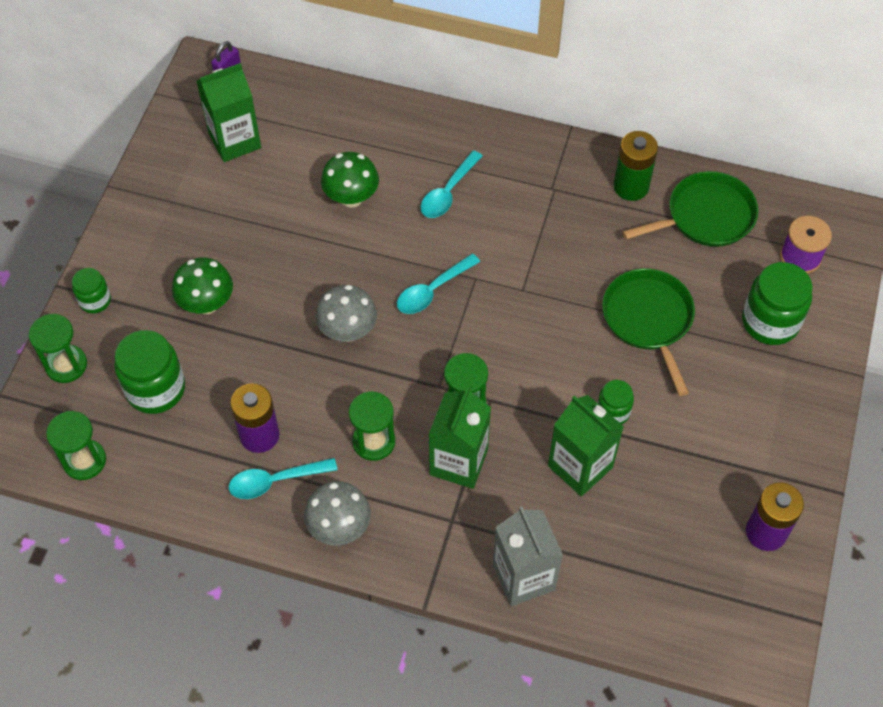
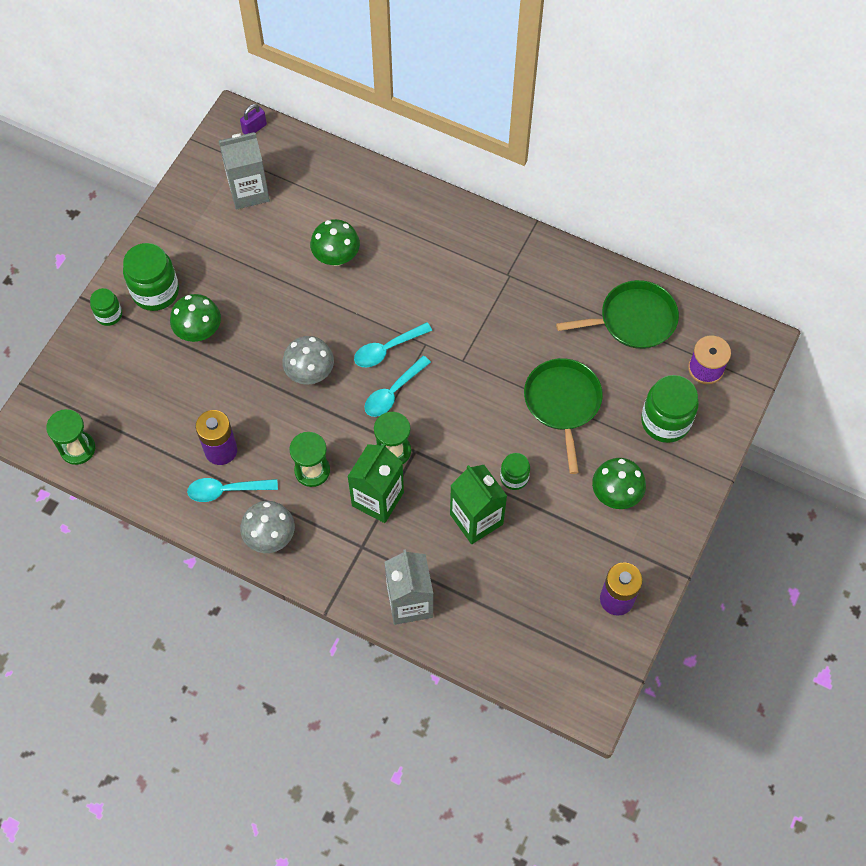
camera: 10 degrees right, 5 degrees up
(66, 365) = (76, 366): green hourglass -> none
(155, 389) = (144, 398): green jar -> green jar (155, 291)
(235, 141) = (249, 191): green carton -> grey carton
(448, 192) = (418, 265): turquoise spoon -> turquoise spoon (393, 392)
(631, 186) = (575, 283): green battery -> none
(734, 412) = (615, 494): none -> green mushroom

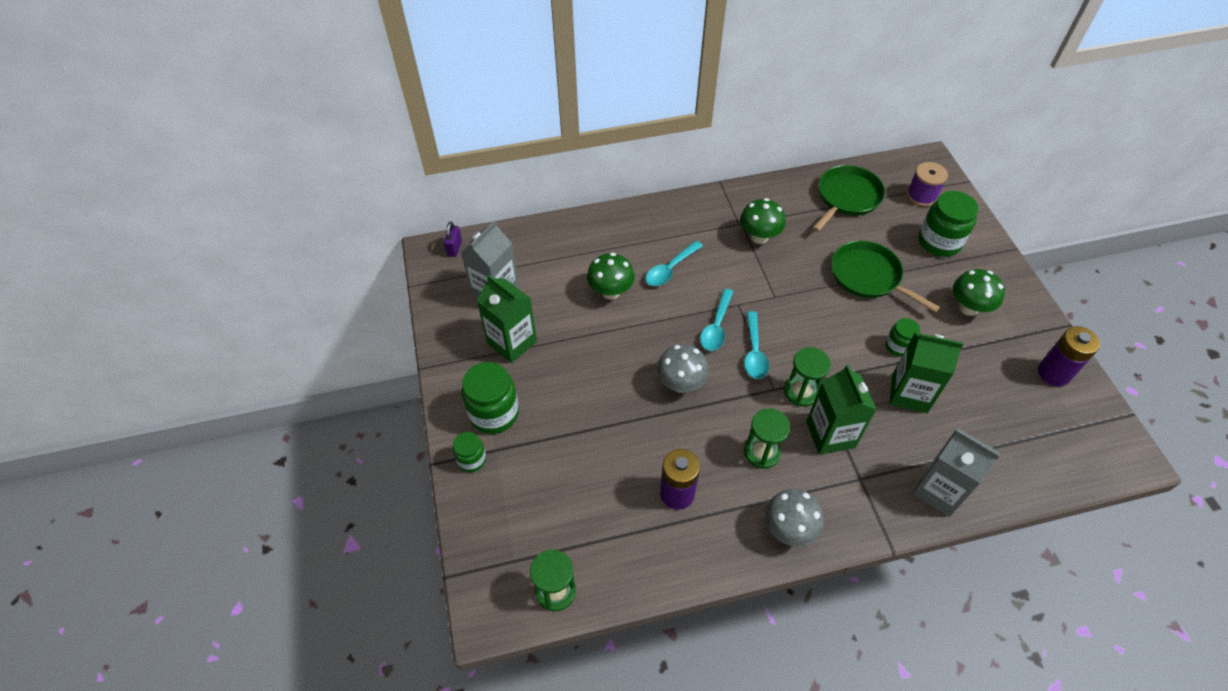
camera: 40 degrees left, 10 degrees down
(199, 331) = (562, 417): green mushroom -> green mushroom (759, 237)
(220, 244) = (512, 342): none -> green carton
(226, 490) = (715, 521): turquoise spoon -> turquoise spoon (670, 269)

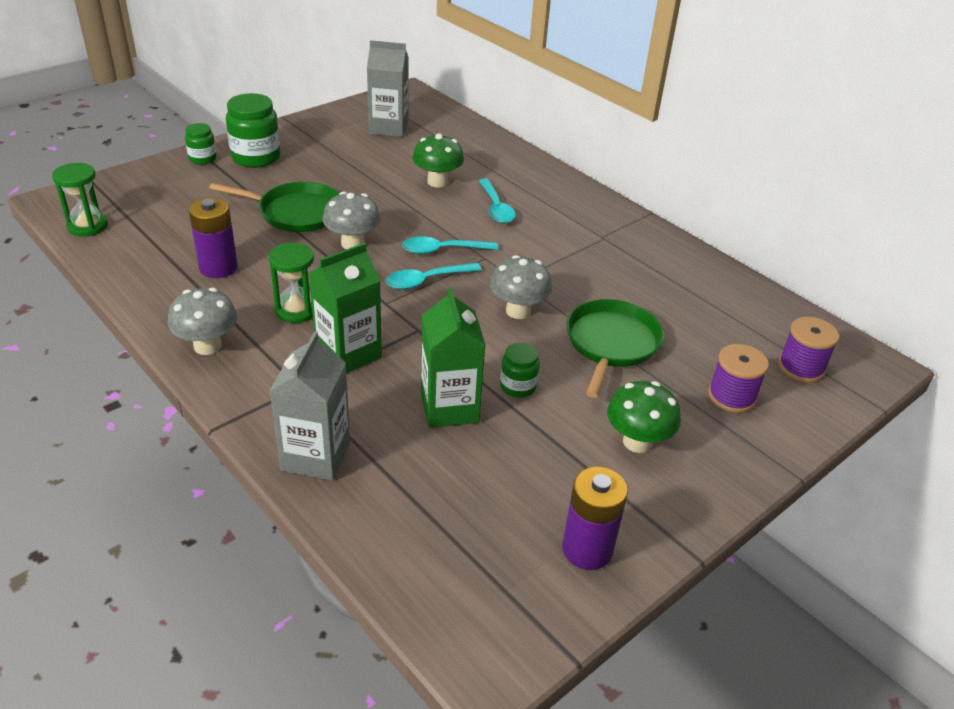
camera: 60 degrees right, 15 degrees down
(454, 248) = (422, 99): purple padlock -> none
(512, 342) = (338, 148): green carton -> none
(670, 269) = (496, 208): turquoise spoon -> turquoise spoon turned 120 degrees counterclockwise
(759, 237) = (596, 253): green mushroom -> none
(801, 392) = (394, 322): green hourglass -> none
(813, 311) = (518, 311): none -> grey mushroom
(847, 197) = (726, 305): green pan -> green pan (296, 212)
(939, 242) = (731, 396): green jar -> purple spool

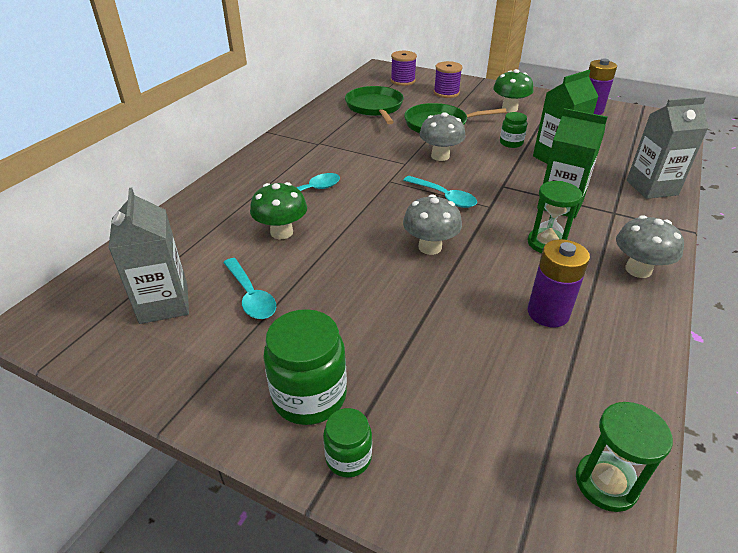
camera: 110 degrees left, 0 degrees up
(296, 212) = (410, 302): green pan -> green pan (375, 107)
(443, 250) = (396, 200): turquoise spoon -> turquoise spoon (251, 296)

